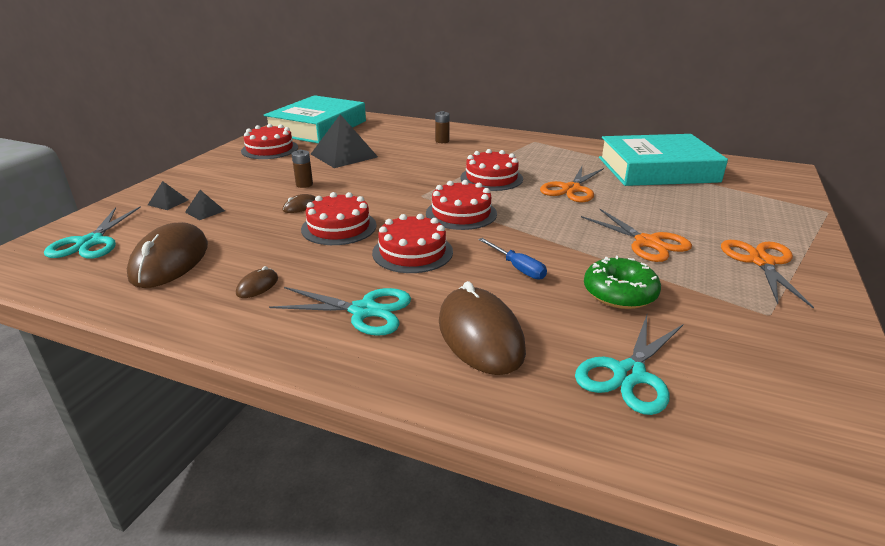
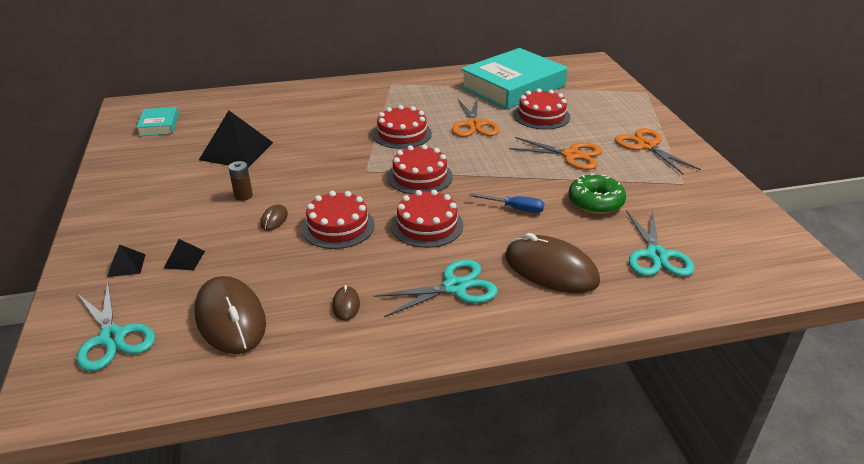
camera: 35 degrees left, 5 degrees up
(270, 149) = (144, 168): red cake -> red cake (541, 116)
(318, 127) = (159, 125): turquoise book -> turquoise book, size x0.44
(442, 141) = (310, 106): brown battery -> none

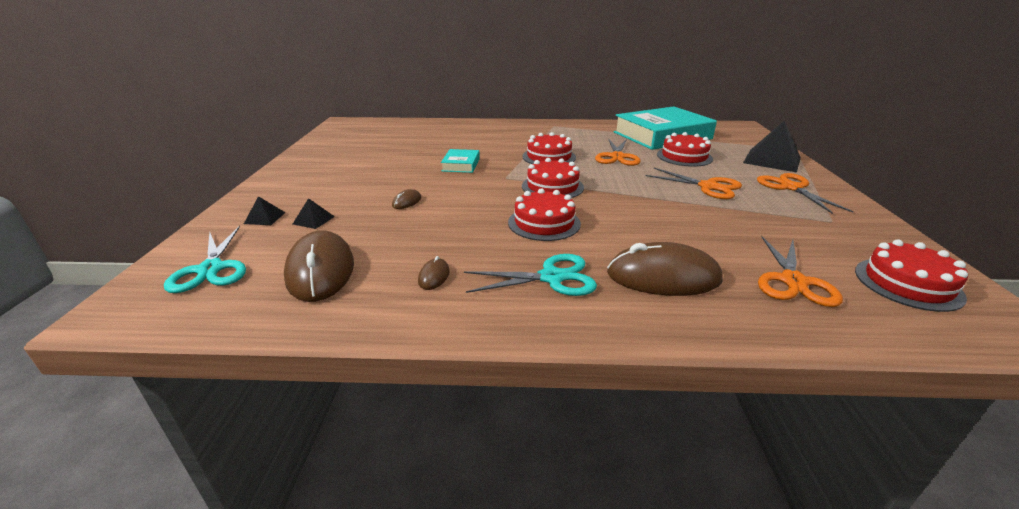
camera: 15 degrees right, 5 degrees down
(159, 125) = (356, 134): turquoise book -> turquoise book (461, 165)
(236, 151) = (404, 154): black pyramid -> black pyramid (772, 160)
(243, 196) = (391, 183): brown battery -> none
(338, 226) = (460, 213): red cake -> red cake (907, 283)
(515, 208) = (638, 220): blue screwdriver -> none
(550, 269) = (663, 277): brown mouse -> brown mouse turned 45 degrees counterclockwise
(595, 202) = (727, 225): green donut -> none
(656, 255) = (793, 281): turquoise scissors -> orange scissors

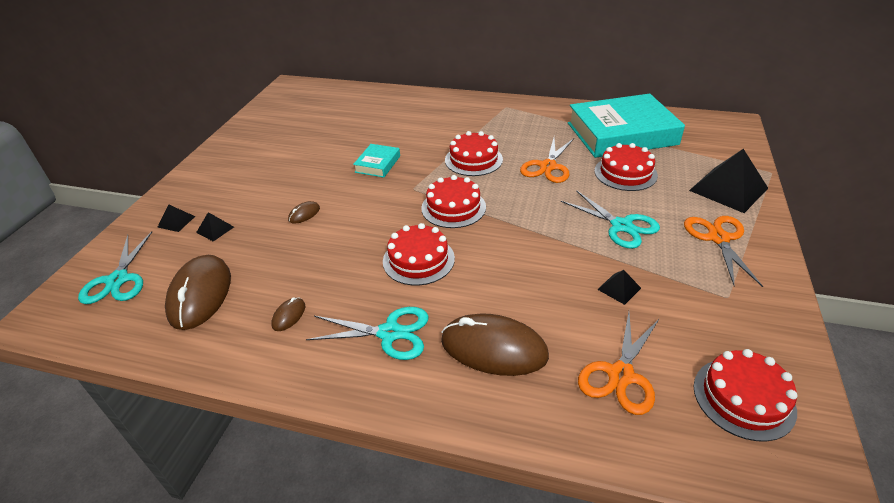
camera: 15 degrees right, 10 degrees up
(708, 187) = (621, 226): orange scissors -> turquoise scissors
(740, 224) = (619, 288): none -> black pyramid

